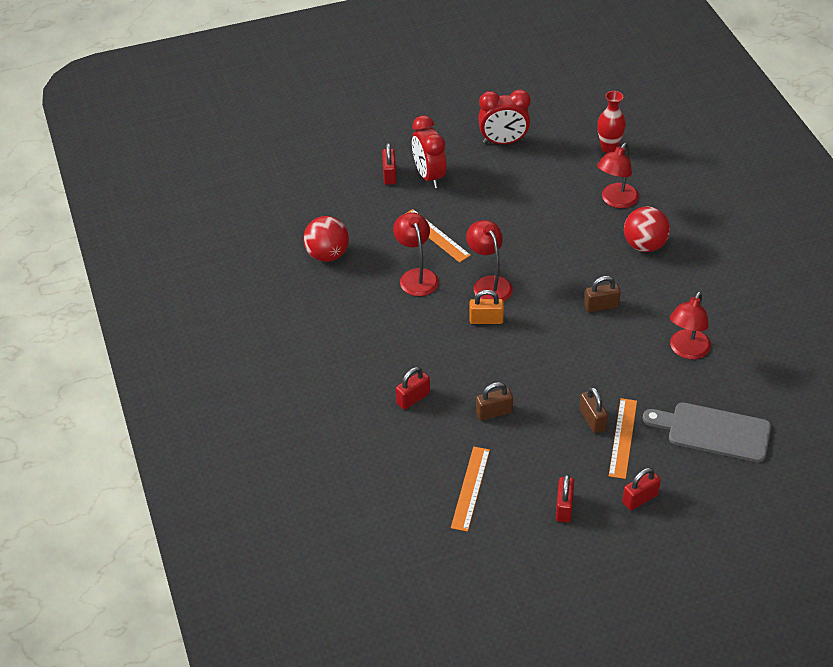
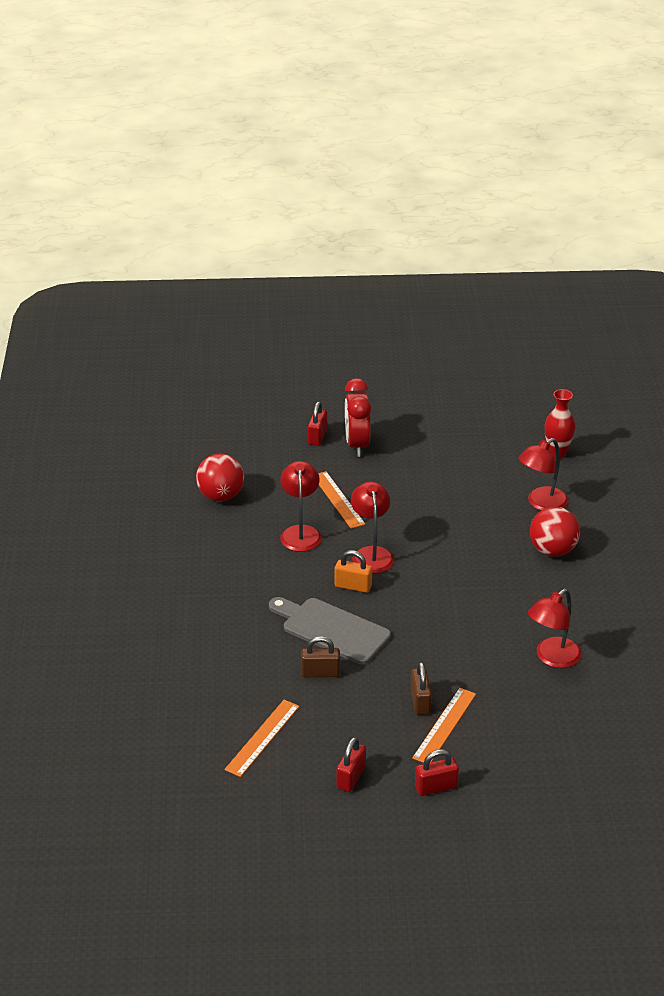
camera: 15 degrees right, 10 degrees down
(413, 398) = (244, 642): red padlock -> none
(503, 142) = (448, 428): red clock -> none
(601, 306) = (480, 597): brown padlock -> none
(713, 432) = (545, 741): grey cutting board -> grey cutting board (331, 630)

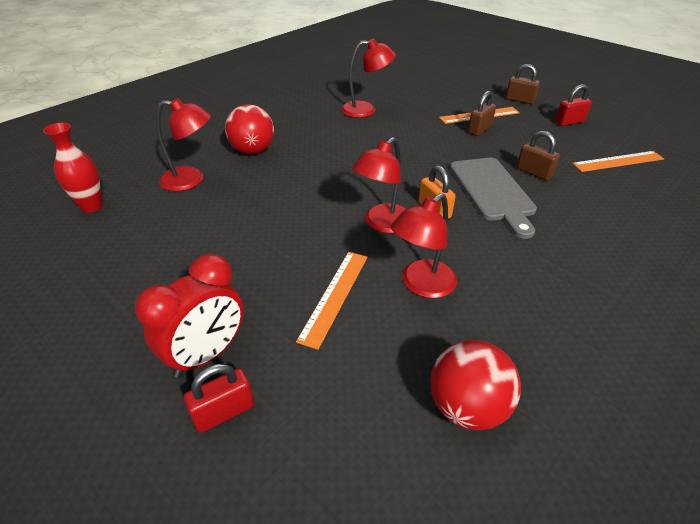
camera: 135 degrees left, 5 degrees up
(436, 787) = (519, 100): red padlock -> brown padlock

